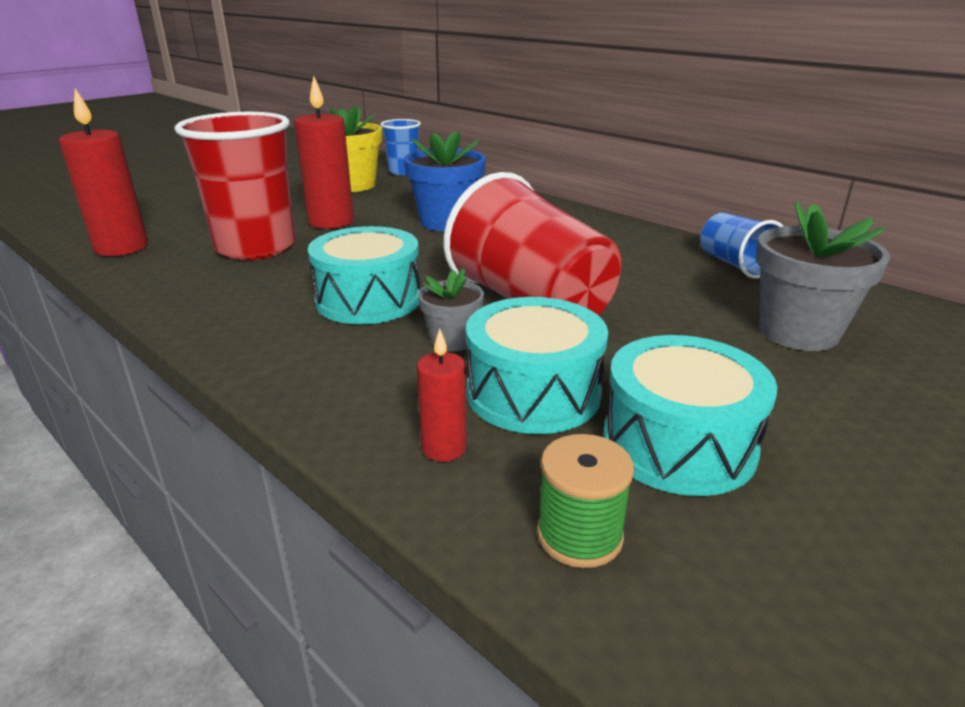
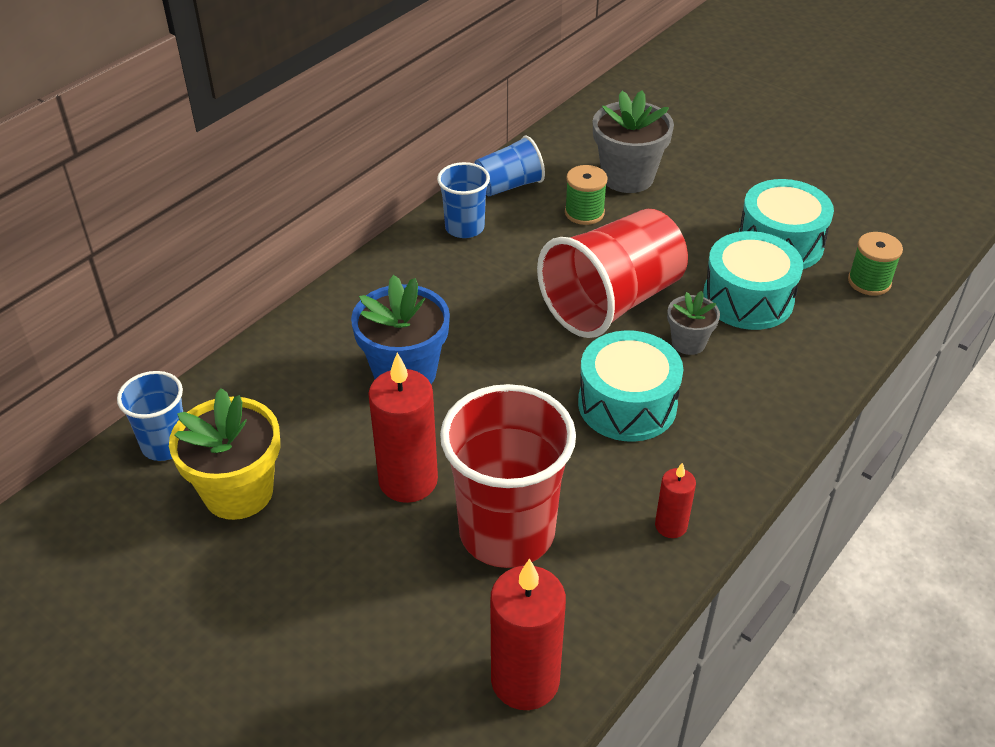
camera: 95 degrees left, 15 degrees up
(444, 448) = (821, 334): red candle -> red candle (671, 526)
(650, 245) = (464, 228): none -> blue cup
(700, 300) = (584, 213): none -> green spool

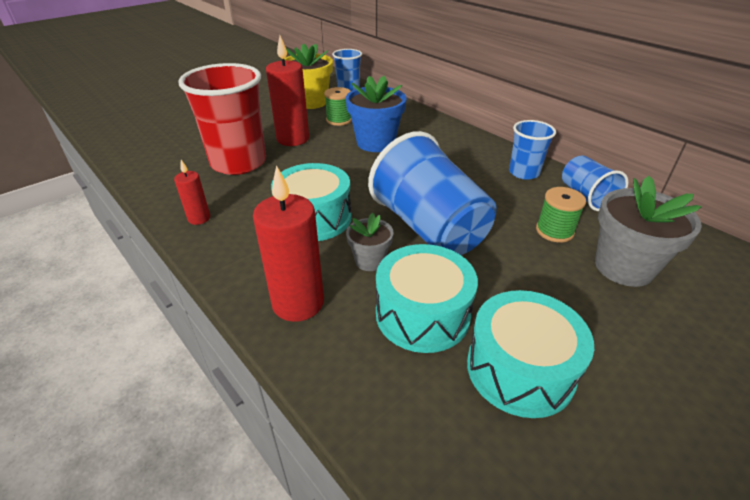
camera: 100 degrees right, 5 degrees down
(525, 680) = (147, 159): red candle -> red candle (298, 303)
(612, 302) = (429, 228): red cup -> blue cup
(869, 282) = (441, 446): green spool -> green spool (339, 120)

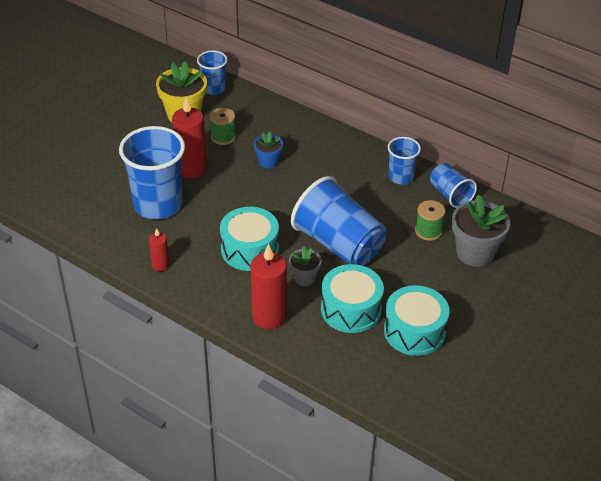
camera: 15 degrees left, 5 degrees up
(238, 163) = (158, 204): red cup -> blue cup
(375, 143) = (268, 162): blue flower pot -> blue flower pot, size x0.56

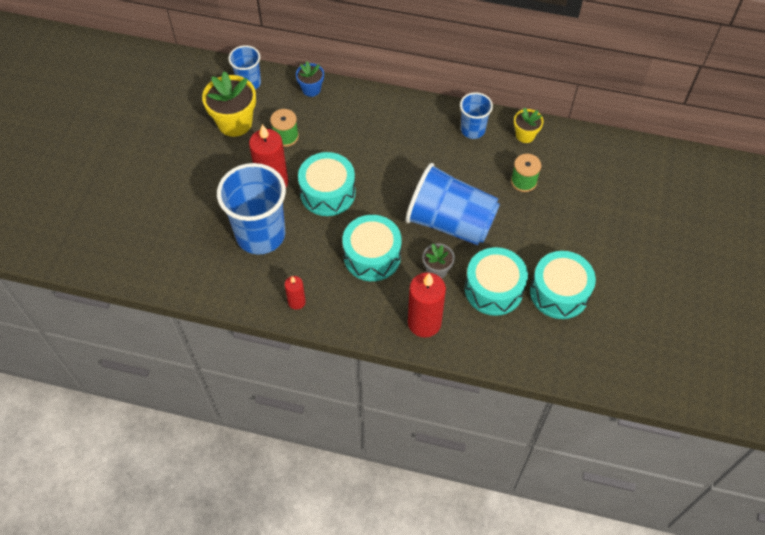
camera: 20 degrees left, 15 degrees up
(236, 189) = (327, 193): none -> turquoise drum
(268, 162) = (342, 151): blue flower pot -> blue flower pot (311, 89)
(450, 195) = (525, 135): blue cup -> yellow flower pot
(475, 253) = (574, 191): grey flower pot -> none

